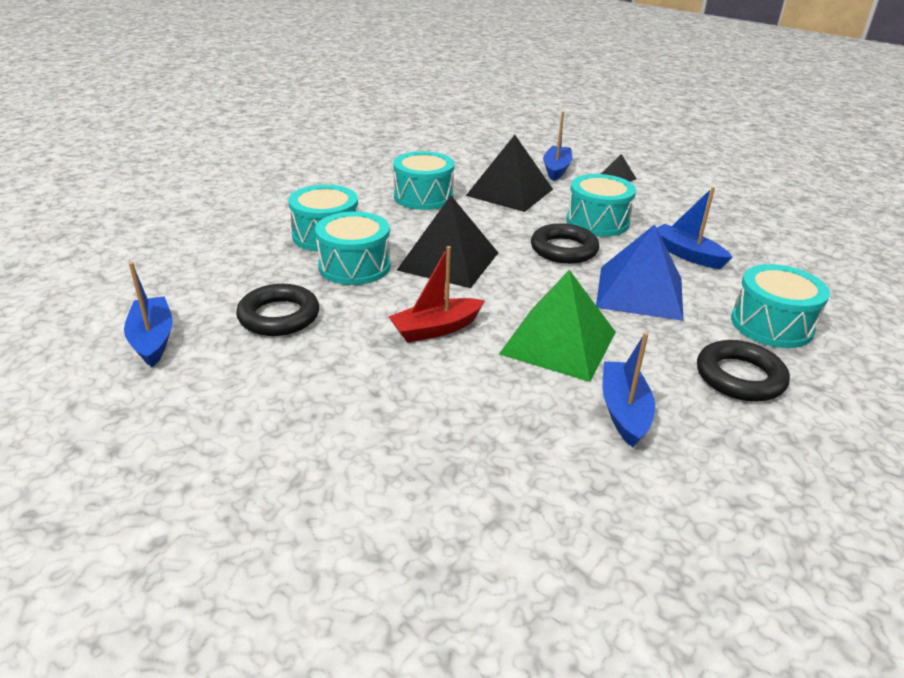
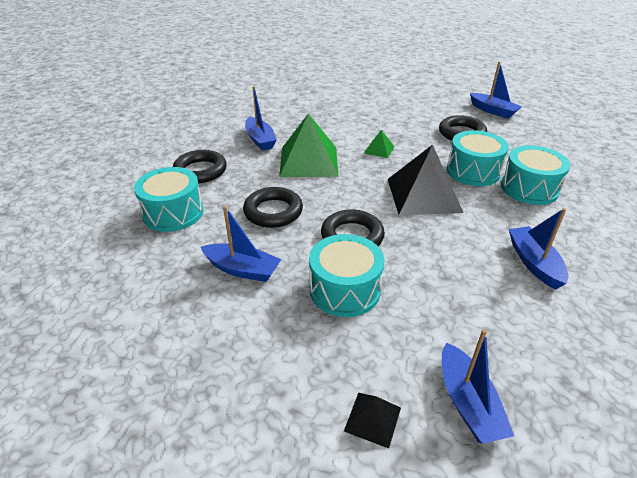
camera: 155 degrees right, 5 degrees up
(423, 197) = (534, 263): turquoise drum -> blue boat
(436, 329) = (379, 149): red boat -> green pyramid
(509, 192) = (469, 309): black pyramid -> none
(639, 292) = (273, 211): blue pyramid -> black ring

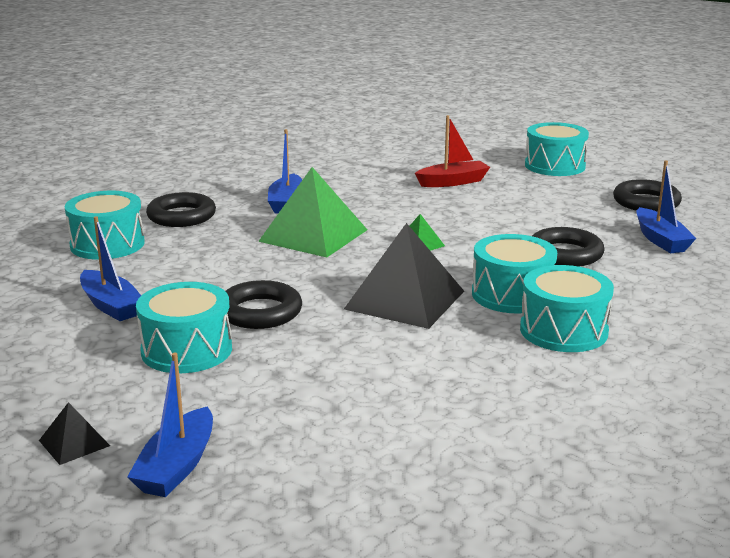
camera: 30 degrees right, 15 degrees down
(273, 211) = (207, 269): black ring -> black ring (646, 202)
(341, 98) = (453, 182): none -> red boat
(380, 74) = (554, 166): none -> turquoise drum
(534, 263) = (440, 396): blue boat -> none

